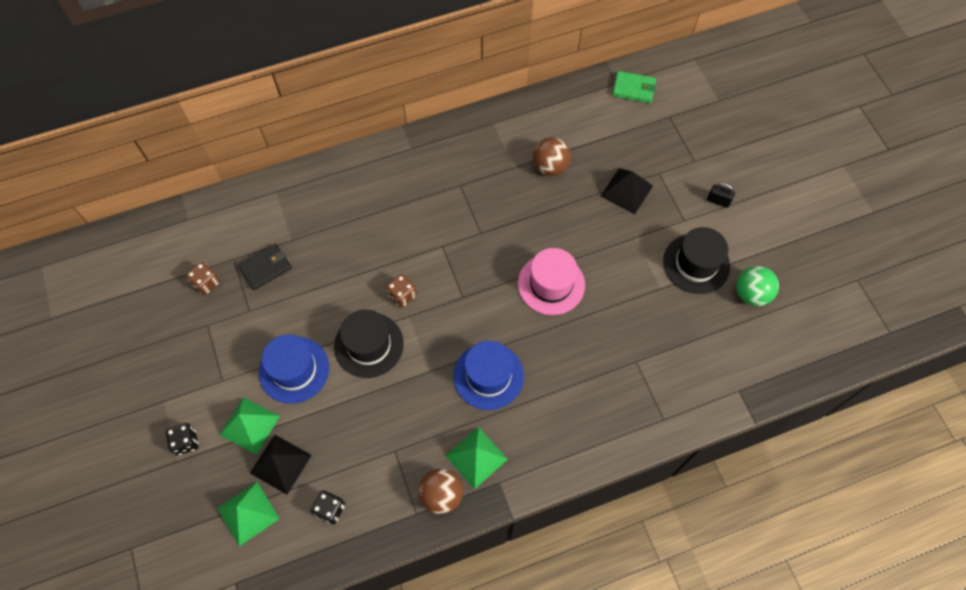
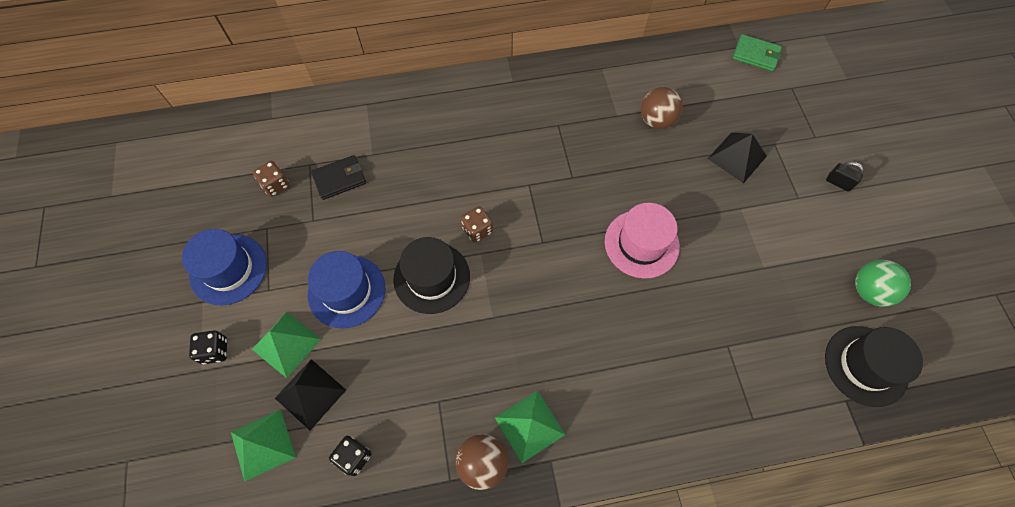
camera: 10 degrees right, 0 degrees up
(488, 376) = (557, 334): blue hat -> blue hat (228, 269)
(696, 263) = (807, 247): black hat -> black hat (866, 365)

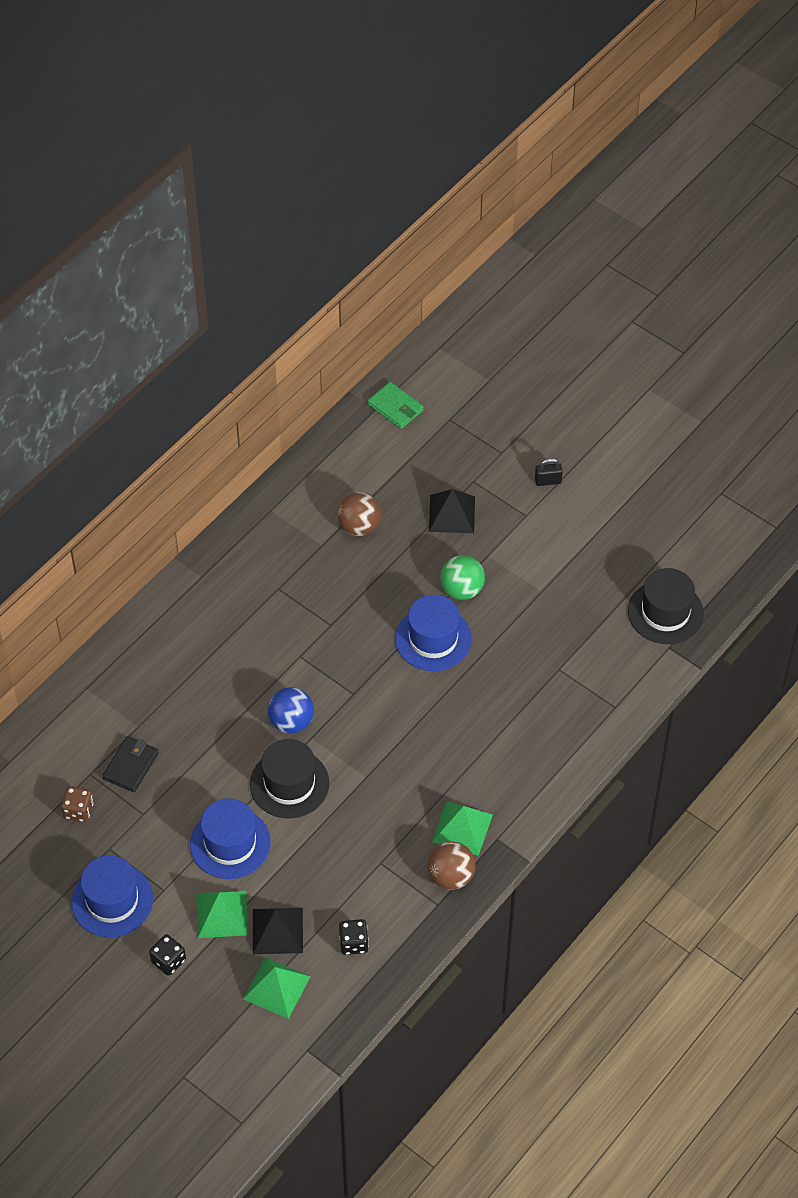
camera: 40 degrees left, 10 degrees down
(477, 230) = (291, 722): brown dice -> blue ball
(641, 244) = (433, 639): pink hat -> blue hat
(756, 55) = (395, 407): green wallet -> green wallet turned 60 degrees clockwise
(869, 291) = (630, 554): green ball -> green ball (462, 589)

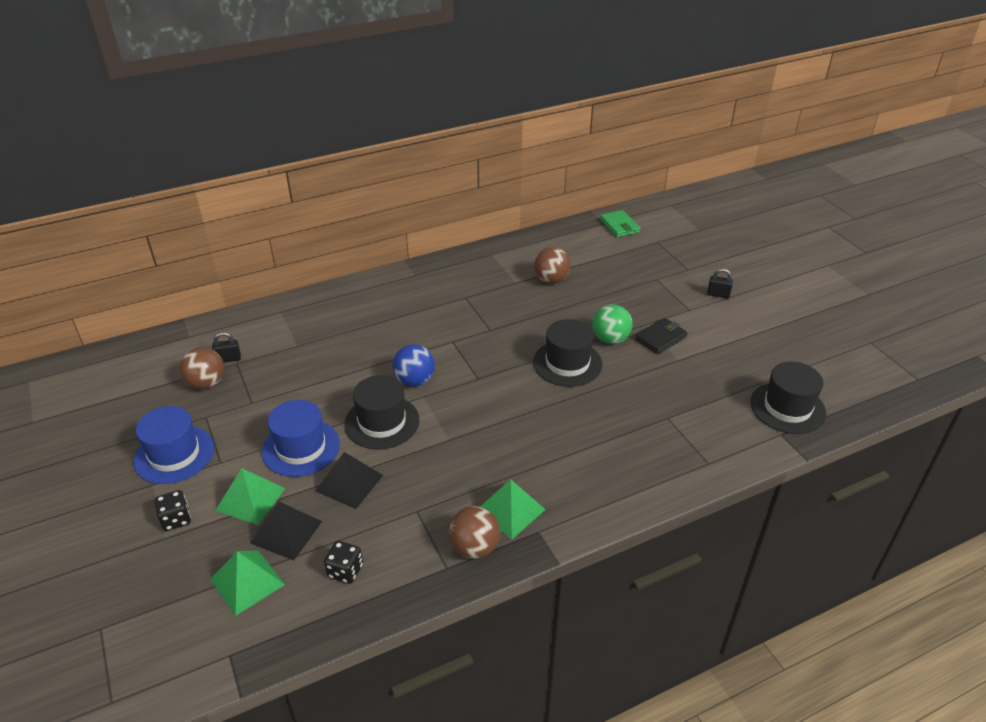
camera: 25 degrees right, 15 degrees down
(77, 772) = (228, 359): none -> black padlock
(78, 811) = (206, 383): brown dice -> brown ball
(130, 766) = (270, 368): black wallet -> black wallet (660, 338)
(433, 639) = (567, 363): blue hat -> black hat
(452, 514) = (628, 292): black pyramid -> black pyramid (349, 483)

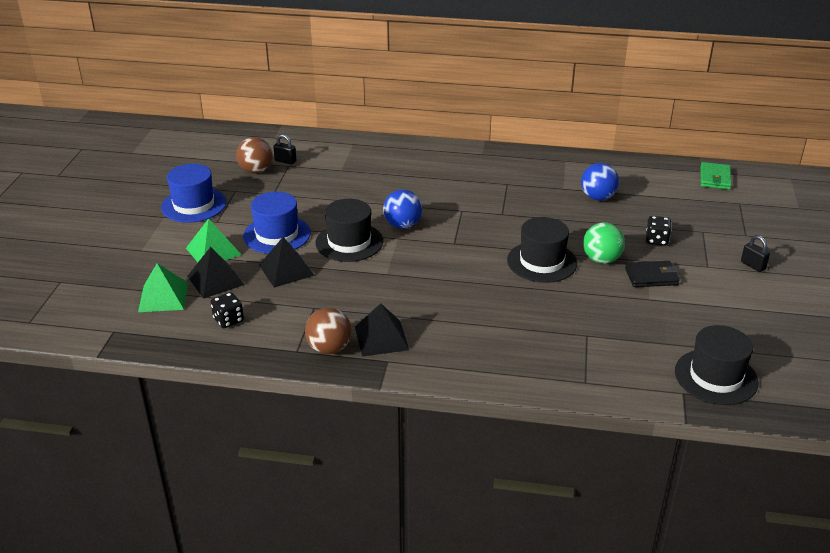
camera: 35 degrees right, 5 degrees down
(176, 519) = (158, 242): black dice -> black dice (656, 240)
(510, 510) = (381, 338): green pyramid -> black pyramid
(551, 280) = (597, 197): brown ball -> blue ball

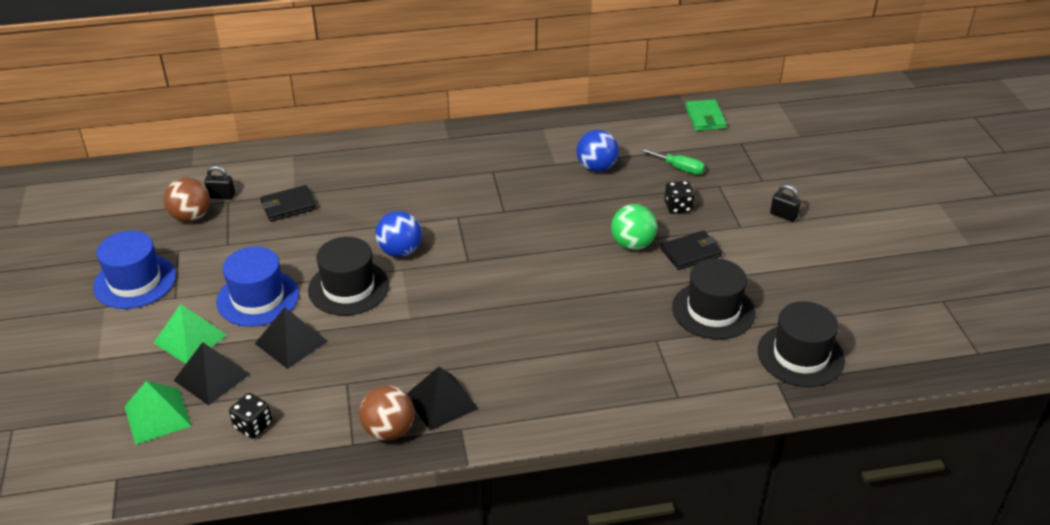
camera: 20 degrees left, 5 degrees up
(332, 177) = (288, 206): none -> black wallet
(542, 262) = (572, 262): black hat -> black hat (713, 310)
(672, 211) = (679, 168): none -> green screwdriver

